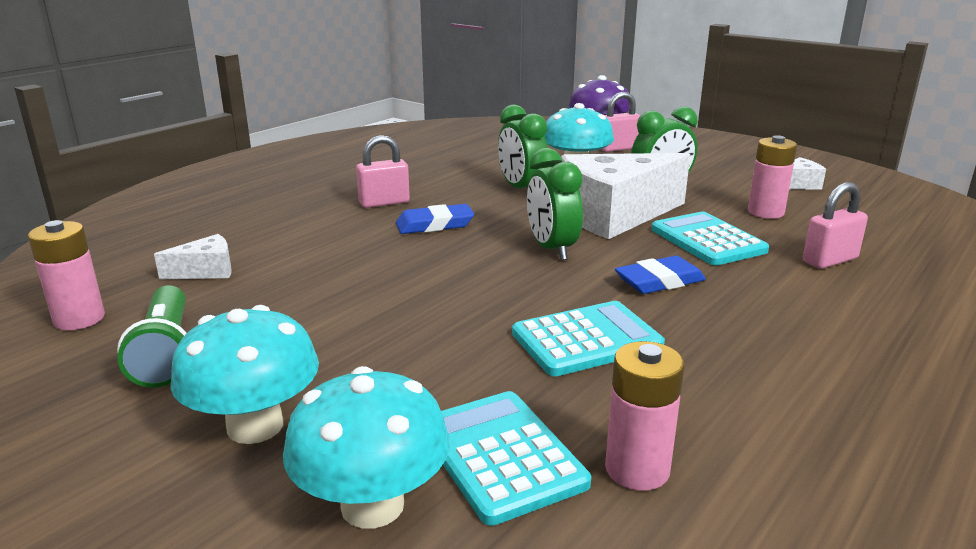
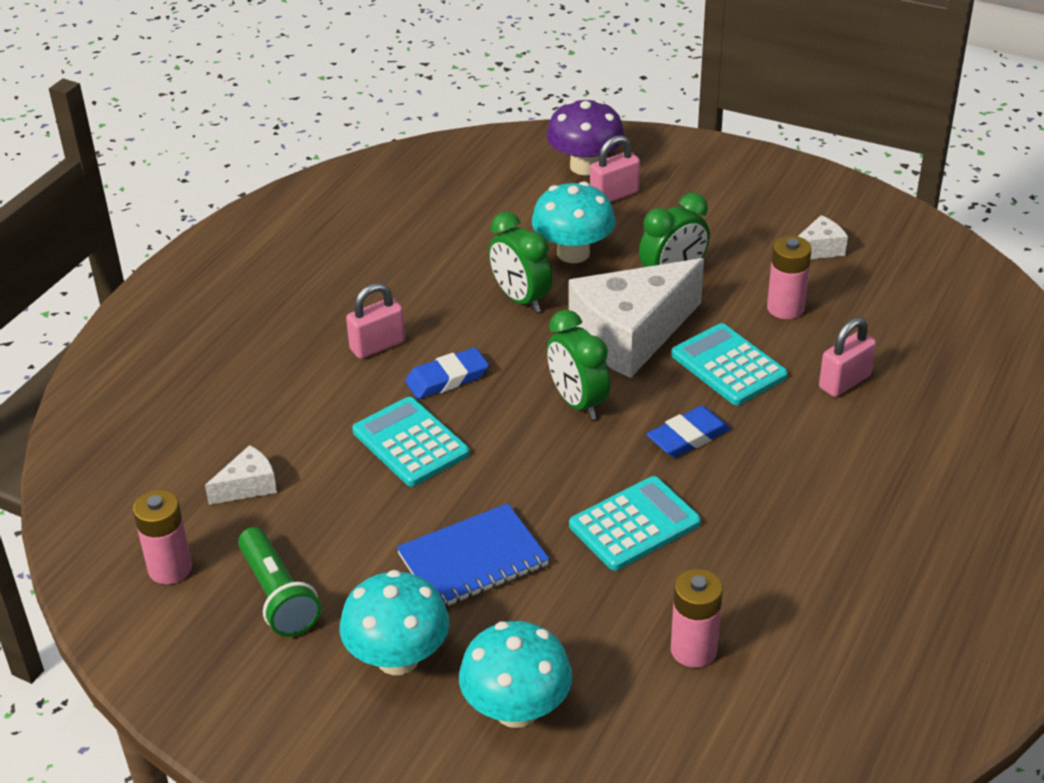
camera: 10 degrees left, 15 degrees up
(393, 348) = (473, 560): none -> blue notebook
(500, 456) = (593, 654): turquoise calculator -> turquoise calculator (410, 443)

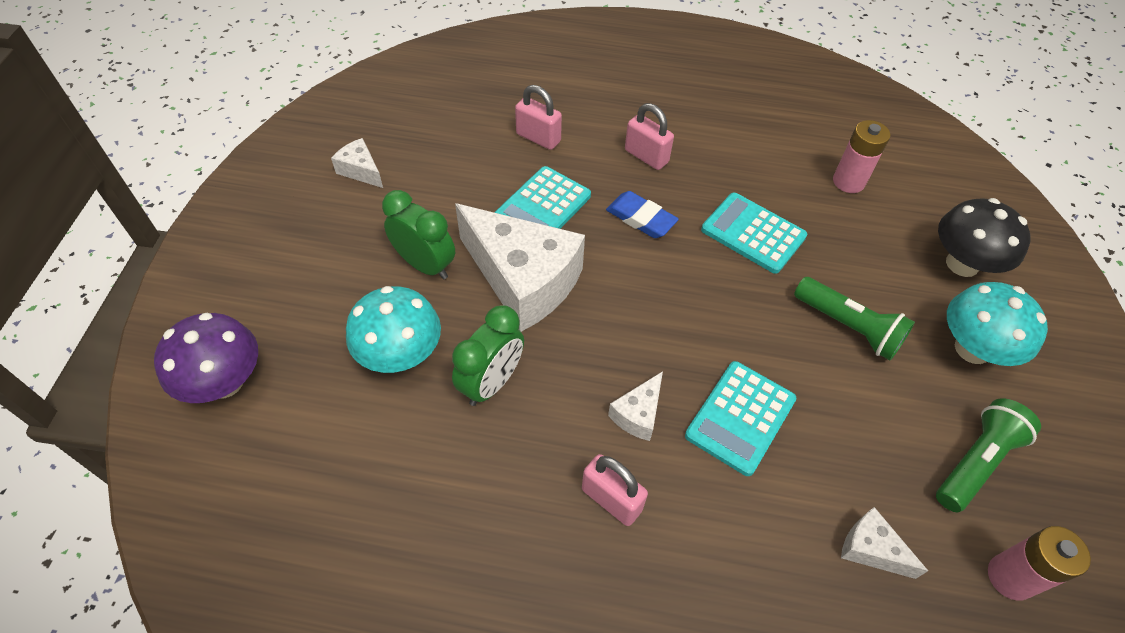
camera: 110 degrees left, 15 degrees up
(447, 378) = (638, 414): blue eraser -> white cheese
(473, 560) = (848, 327): blue notebook -> green flashlight
(516, 710) = (962, 264): turquoise mushroom -> black mushroom
(577, 402) = (629, 299): green clock -> none
(614, 195) = (285, 341): pink padlock -> pink padlock (646, 156)
(785, 308) = (453, 182): pink battery -> none

